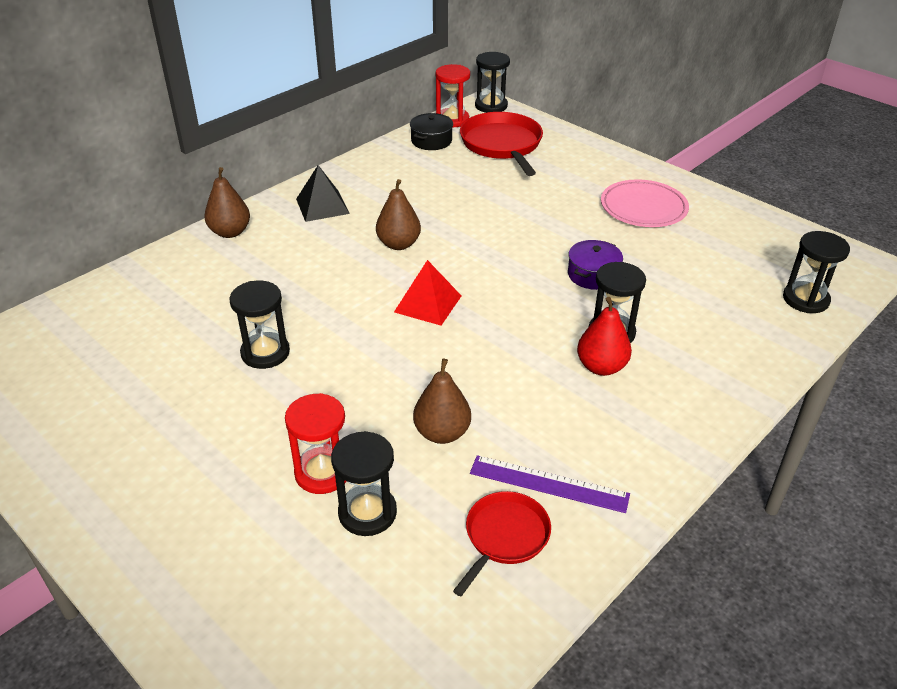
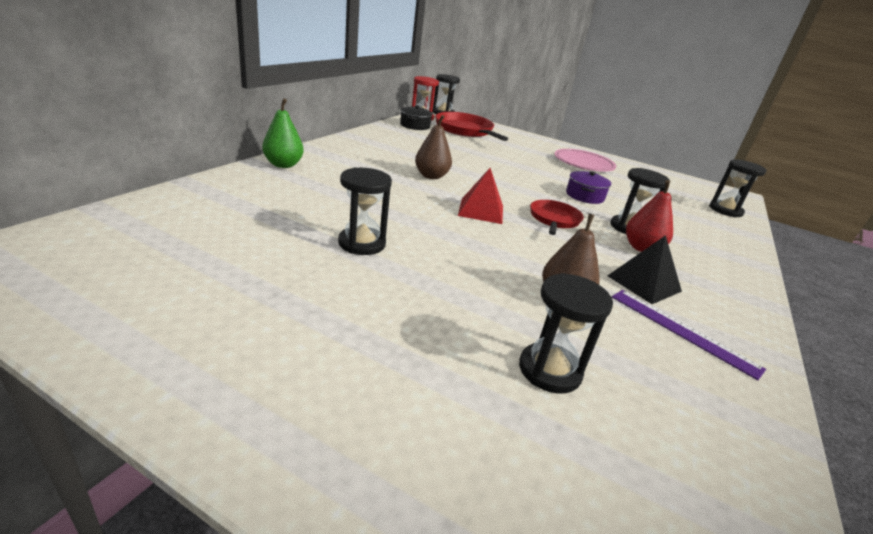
camera: 20 degrees left, 10 degrees down
(230, 232) = (283, 165): brown pear -> green pear
(322, 206) = (355, 153): black pyramid -> black pyramid (644, 283)
(322, 473) = (480, 337): red hourglass -> none
(504, 536) = (688, 378): red pan -> red pan (554, 219)
(548, 484) = (682, 331): purple ruler -> purple ruler turned 45 degrees clockwise

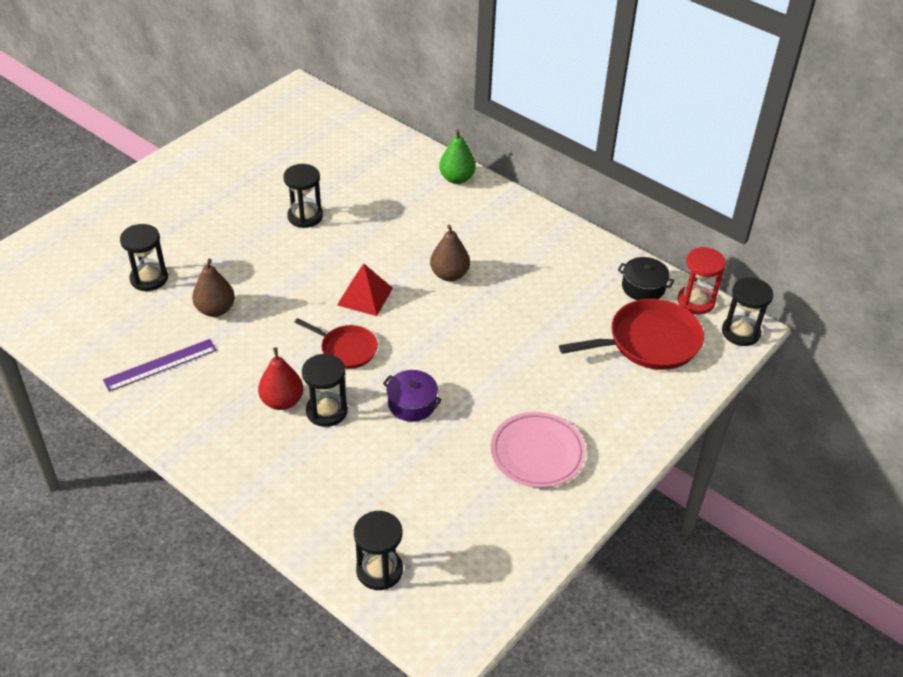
camera: 105 degrees right, 15 degrees up
(644, 283) = (223, 371): black pyramid -> none

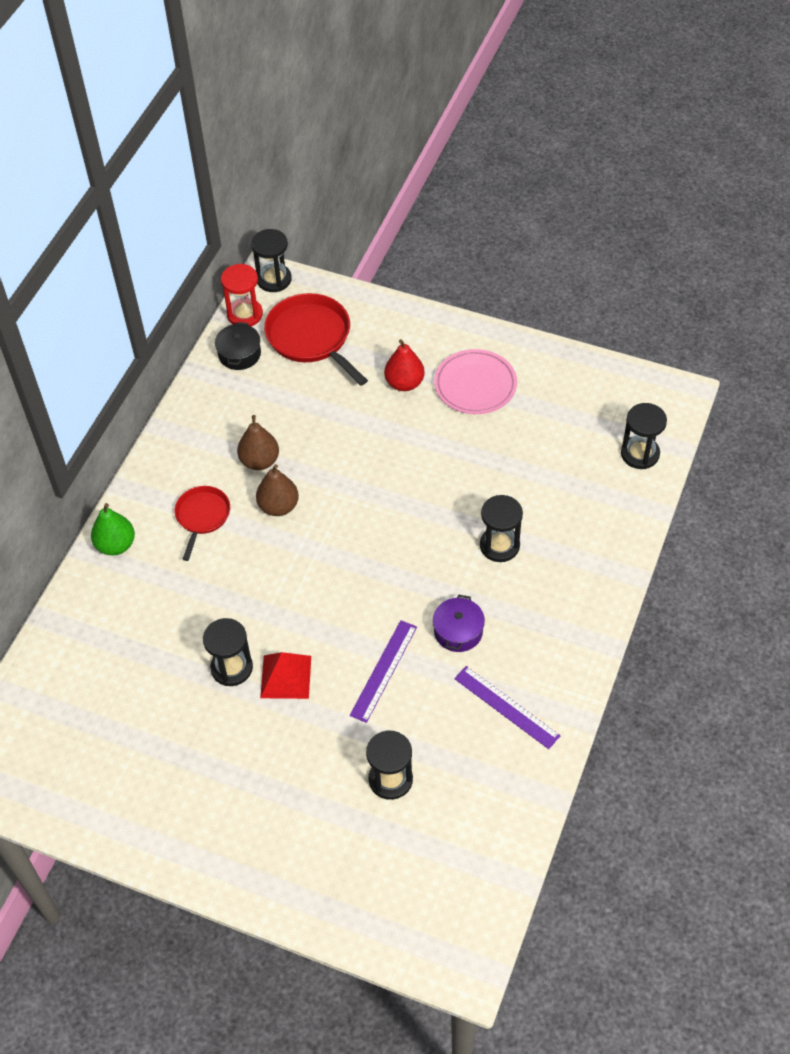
camera: 105 degrees left, 10 degrees up
(215, 310) = (411, 692): brown pear -> brown pear (260, 461)
(246, 299) = (383, 670): none -> purple ruler
(282, 401) = (504, 584): red pear -> red pear (404, 383)
(346, 349) = (417, 557): red pan -> red pan (202, 516)
(365, 296) = (338, 567): red pyramid -> red pyramid (285, 676)
(412, 404) = (461, 485): purple pot -> purple pot (458, 631)

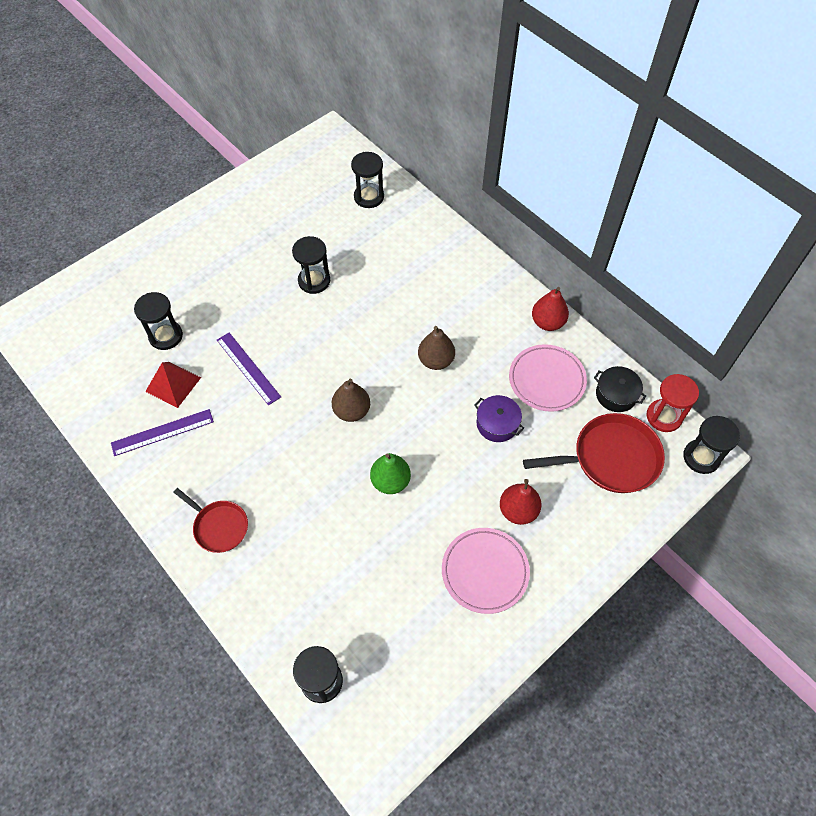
camera: 115 degrees right, 5 degrees up
(116, 545) = (460, 251): green pear -> green pear (390, 481)
(179, 433) = (547, 322): none -> red pear
(202, 516) = (455, 309): red pan -> red pan (219, 526)
(252, 410) = (546, 380): none -> pink plate
(260, 461) = (488, 365): brown pear -> brown pear (351, 411)
(285, 676) = (285, 308): red pyramid -> red pyramid (173, 384)
(458, 631) = (245, 431): purple pot -> purple pot (497, 424)
(499, 545) = (301, 501): black hourglass -> black hourglass (369, 197)

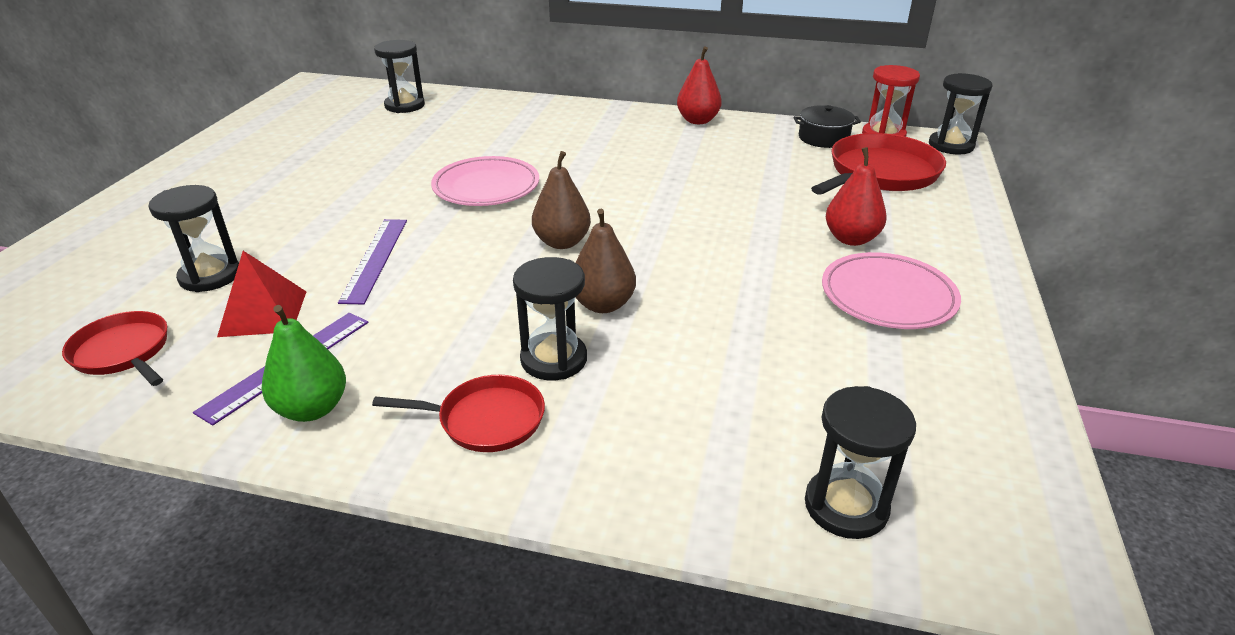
camera: 35 degrees left, 25 degrees down
(104, 379) = (123, 352): none -> red pan
(248, 368) = (375, 259): purple ruler -> purple ruler turned 75 degrees clockwise
(314, 281) = (398, 171): black hourglass -> black hourglass (554, 359)
(390, 481) = (681, 275): green pear -> green pear (312, 409)
(436, 360) = (616, 176): brown pear -> brown pear (603, 304)
(497, 424) = (741, 192): purple pot -> none
(546, 380) = (748, 151): pink plate -> pink plate (486, 187)

